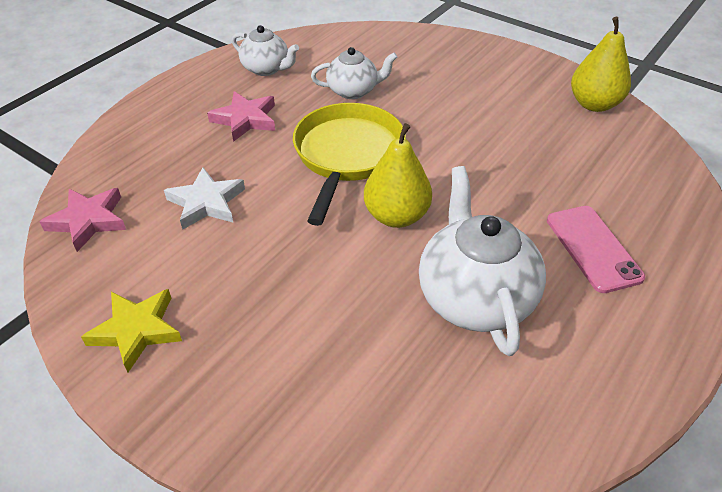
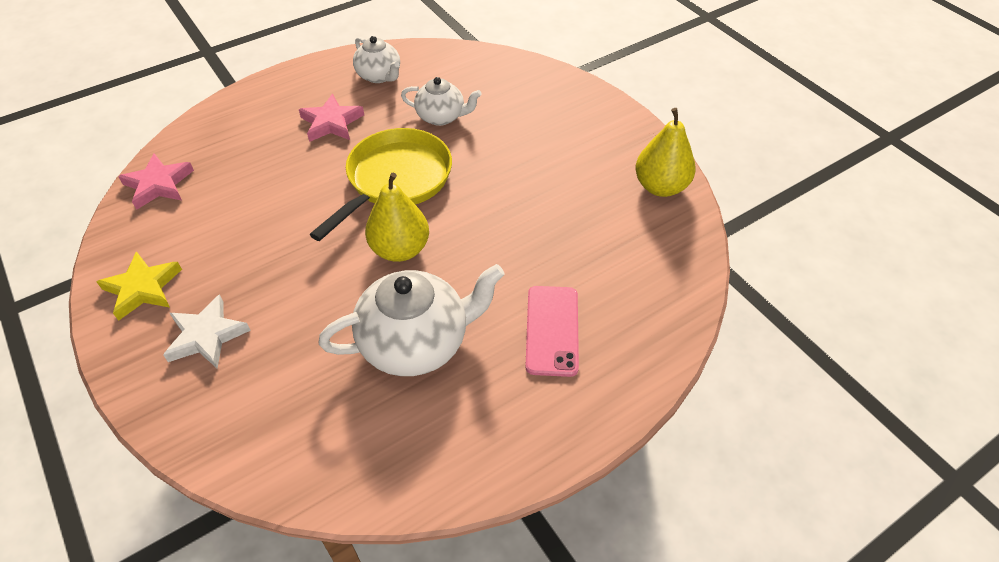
camera: 20 degrees right, 5 degrees up
(206, 202) = (255, 193): white star -> white star (207, 336)
(474, 297) = (416, 343): white teapot -> white teapot turned 60 degrees clockwise

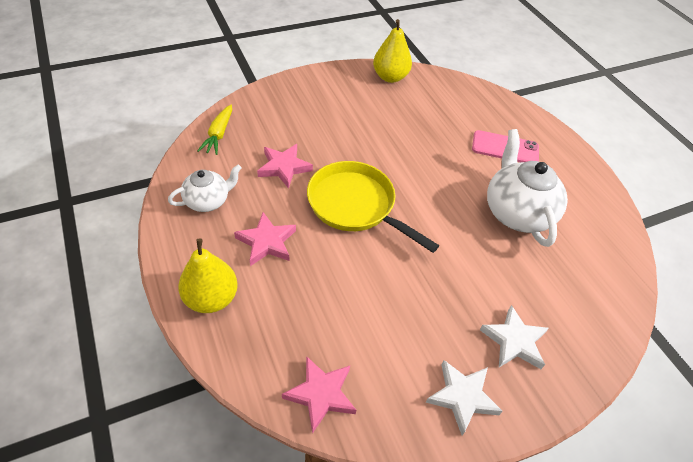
camera: 85 degrees left, 0 degrees up
(142, 288) = (462, 397): yellow star -> white star
(400, 249) = (432, 211): yellow pear -> yellow pear (211, 298)
(441, 117) = (284, 167): white teapot -> pink star
(478, 63) = (218, 134): none -> yellow carrot

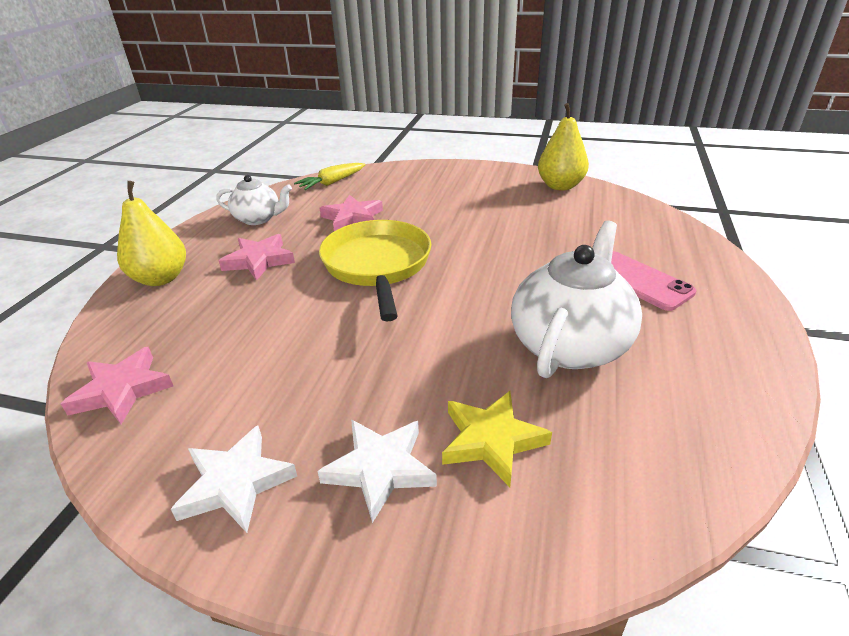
camera: 45 degrees right, 15 degrees down
(540, 293) = (491, 440): none -> yellow star

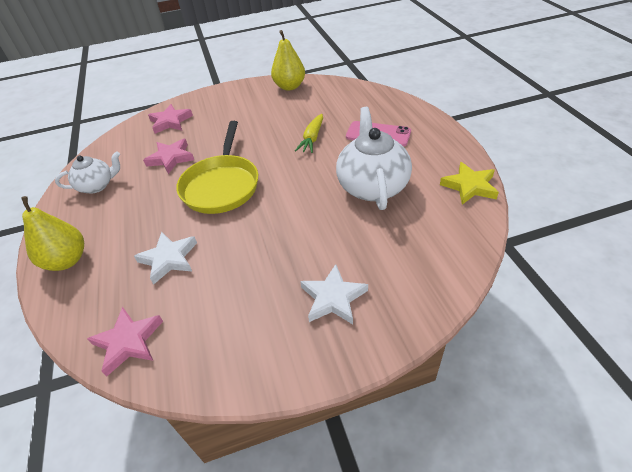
camera: 30 degrees left, 10 degrees up
(236, 483) = (263, 348): white star -> white star (169, 259)
(259, 261) = (132, 216): pink star -> pink star (170, 122)
(332, 183) = (127, 137): yellow carrot -> yellow carrot (312, 138)
(377, 266) = (221, 185): yellow pan -> yellow pan turned 135 degrees counterclockwise
(491, 440) = (374, 255): yellow star -> yellow star (469, 186)

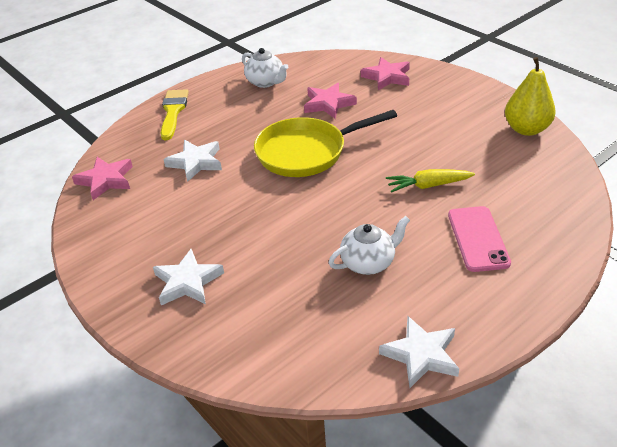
camera: 65 degrees right, 5 degrees down
(67, 260) = (173, 111): yellow pear -> yellow brush
(372, 186) = (368, 262): white teapot -> white teapot, size x0.58
(469, 186) = (421, 355): yellow star -> white star

